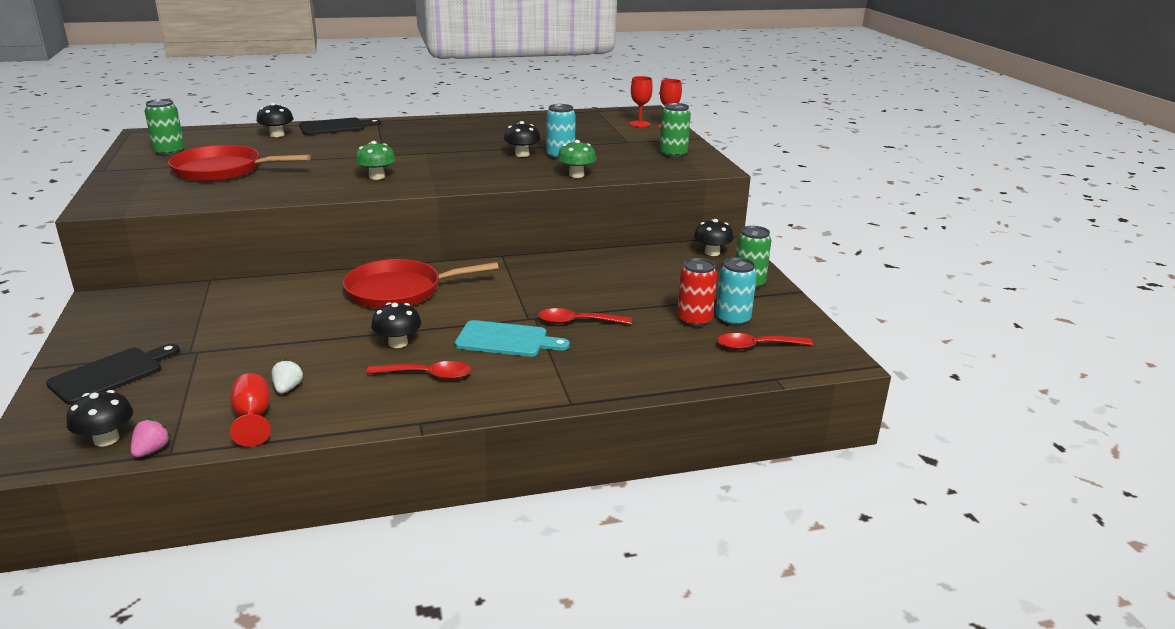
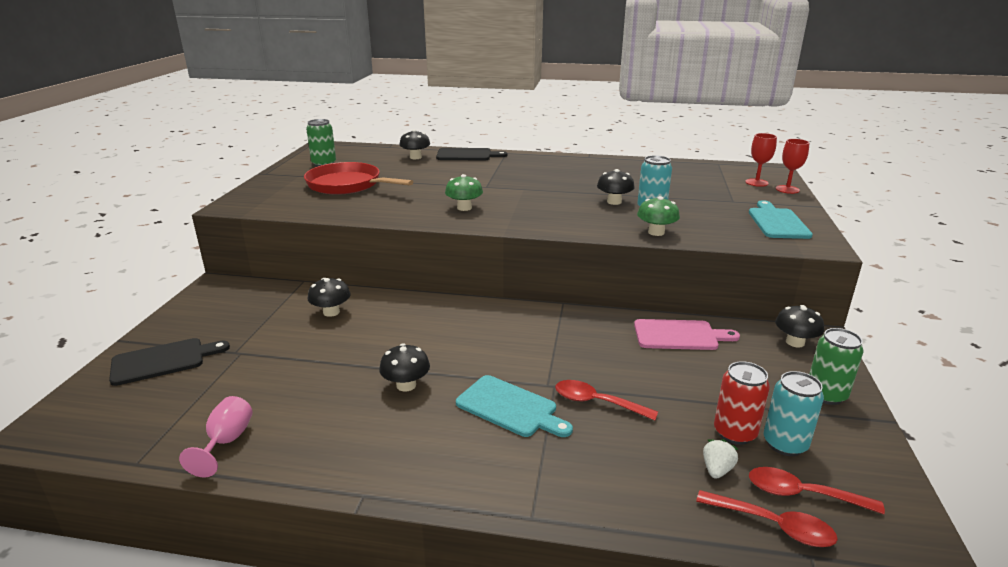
camera: 25 degrees right, 0 degrees up
(106, 439) = (105, 431): black mushroom -> black mushroom (331, 312)
(151, 450) = (125, 455): pink strawberry -> none
(253, 418) = (226, 442): red goblet -> pink goblet
(288, 388) = (278, 414): white strawberry -> white strawberry (717, 470)
(399, 291) = (444, 324): red pan -> none
(427, 375) = (407, 433): red spoon -> red spoon (773, 525)
(619, 263) = (679, 335): none -> pink cutting board
(673, 154) = (777, 222): green can -> turquoise cutting board

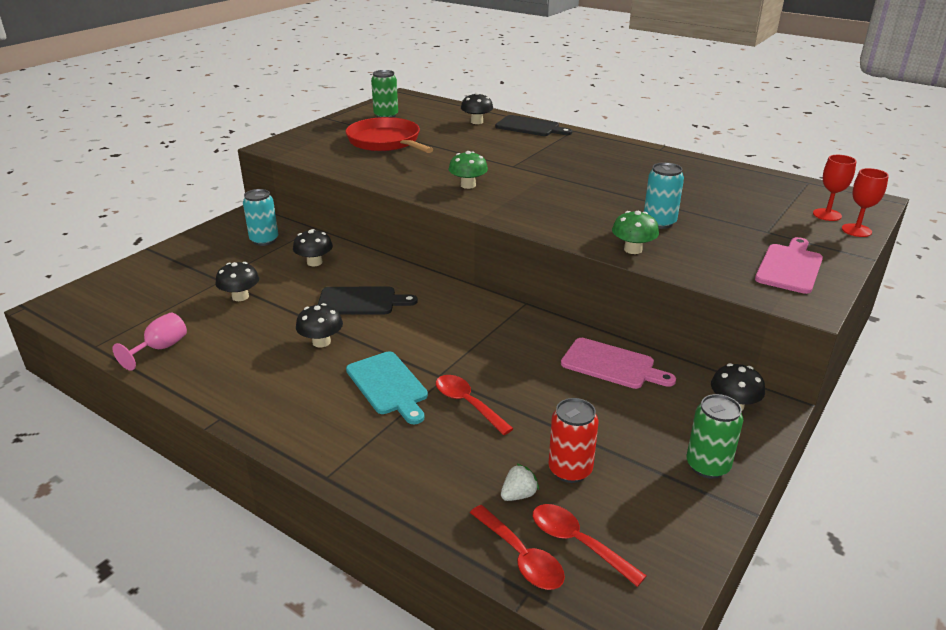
camera: 25 degrees right, 5 degrees up
(163, 361) = (164, 273): black cutting board -> black cutting board (361, 301)
(614, 202) = (627, 207): black mushroom -> black mushroom (240, 297)
(777, 222) = (790, 267): turquoise cutting board -> pink cutting board
(785, 444) = (609, 495): turquoise can -> turquoise can (264, 240)

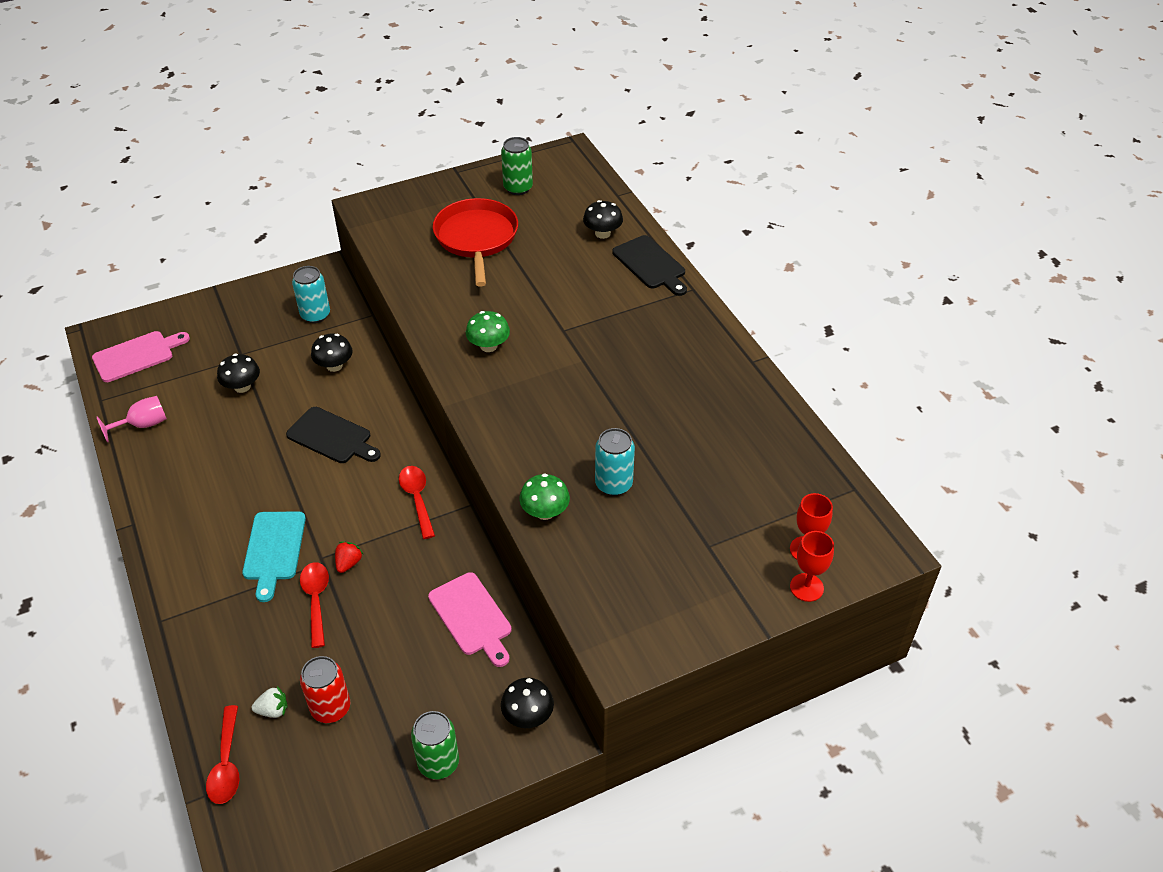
camera: 30 degrees right, 15 degrees up
(321, 342) = (263, 474): black mushroom -> none
(468, 370) = (348, 563): none -> red strawberry
(578, 542) = (274, 775): red spoon -> red spoon (417, 499)
(790, 267) = (667, 606): pink cutting board -> pink cutting board (137, 355)

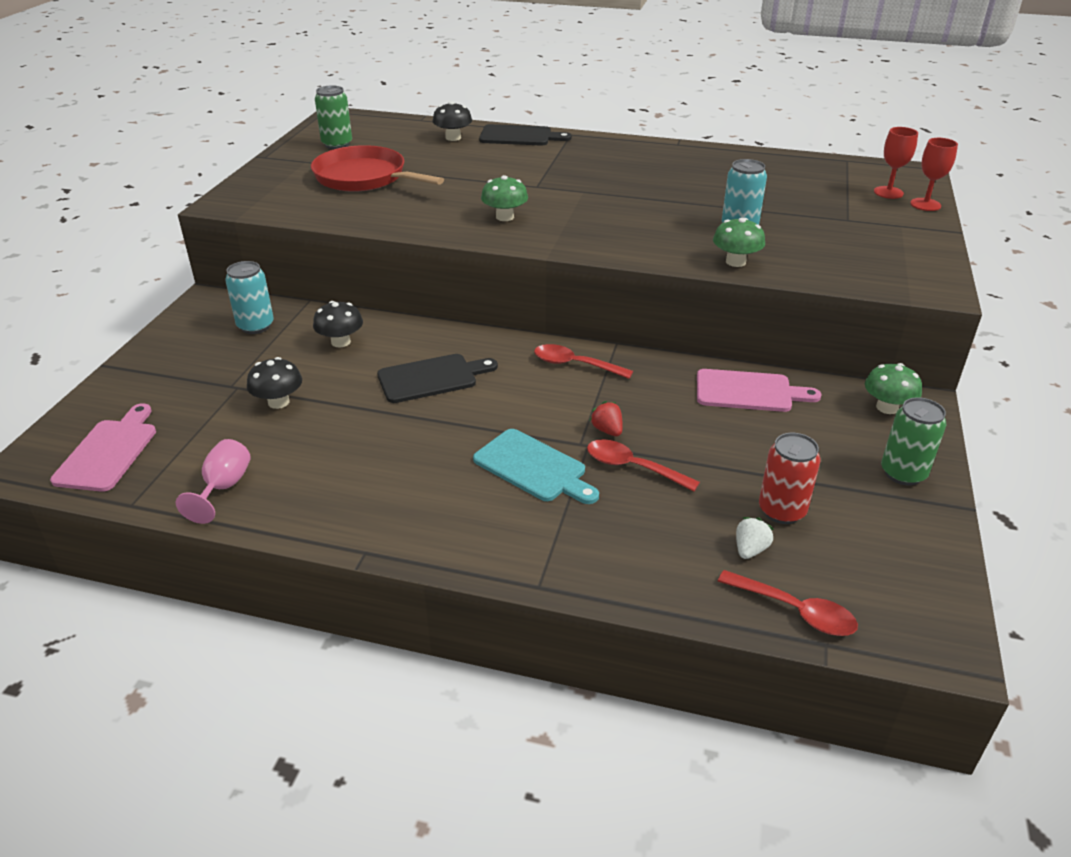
camera: 50 degrees left, 10 degrees down
(528, 715) = (887, 407): black mushroom -> green mushroom

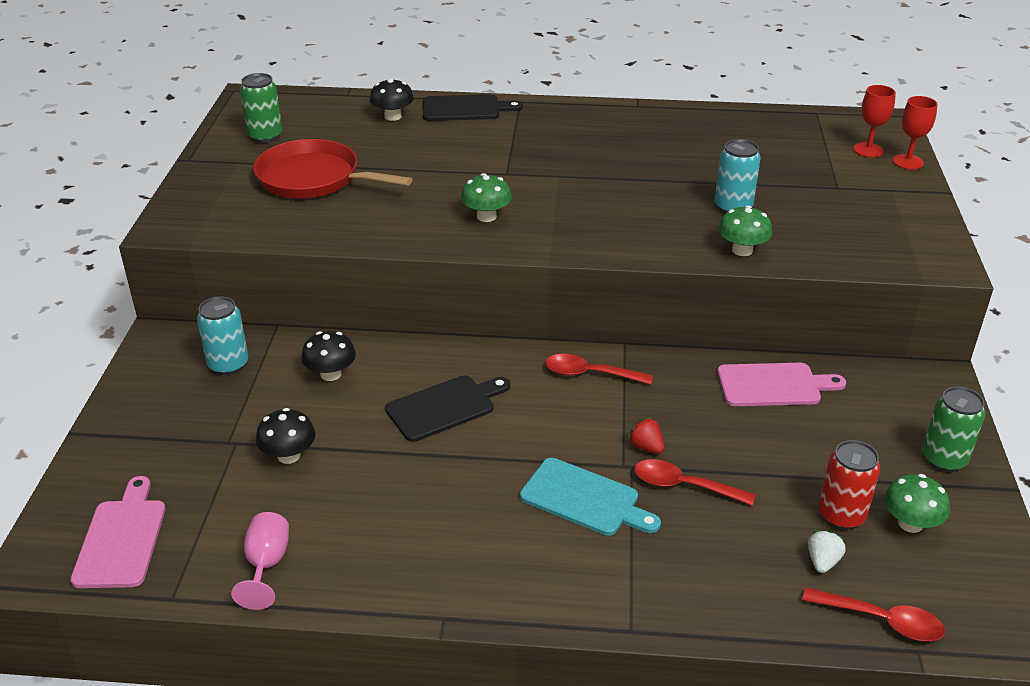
camera: 10 degrees left, 0 degrees up
(887, 407) = (911, 387): green mushroom -> green mushroom (910, 523)

